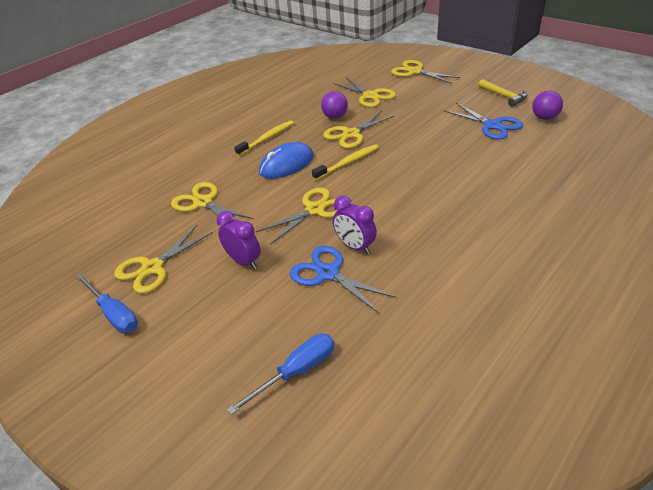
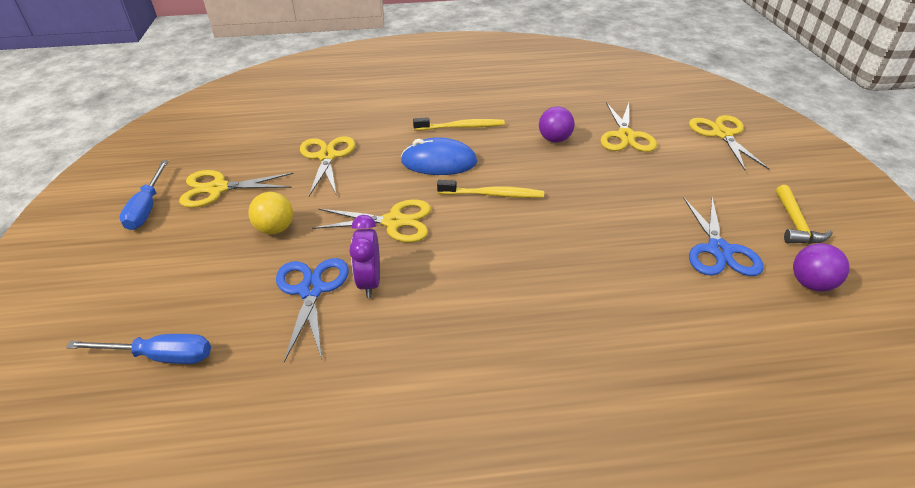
camera: 40 degrees right, 0 degrees up
(244, 261) = (275, 229): purple clock -> yellow ball
(351, 134) = (542, 167): yellow scissors -> none

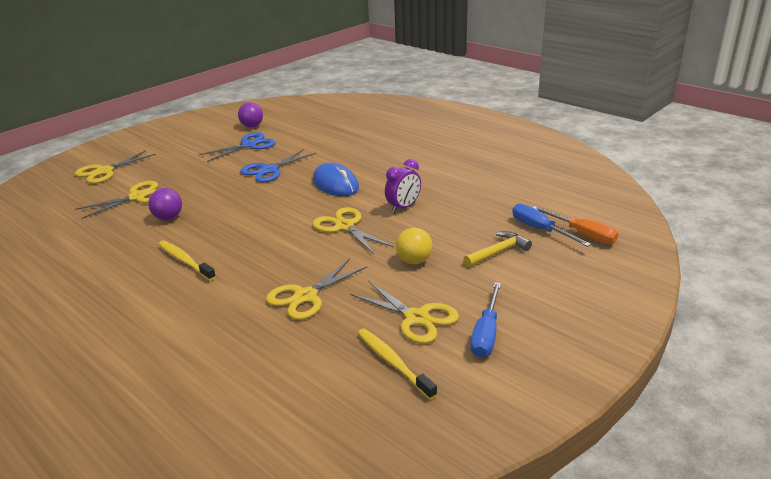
camera: 130 degrees left, 10 degrees down
(93, 385) = (582, 234): none -> orange screwdriver
(147, 208) = (486, 333): blue screwdriver -> blue screwdriver turned 150 degrees clockwise
(311, 290) = (436, 219): blue scissors -> blue scissors (269, 170)
(439, 162) = (253, 245): blue mouse -> blue mouse (335, 184)
(493, 194) = (271, 210): yellow toothbrush -> yellow toothbrush (393, 363)
(795, 224) = (202, 136): yellow hammer -> yellow hammer (498, 252)

